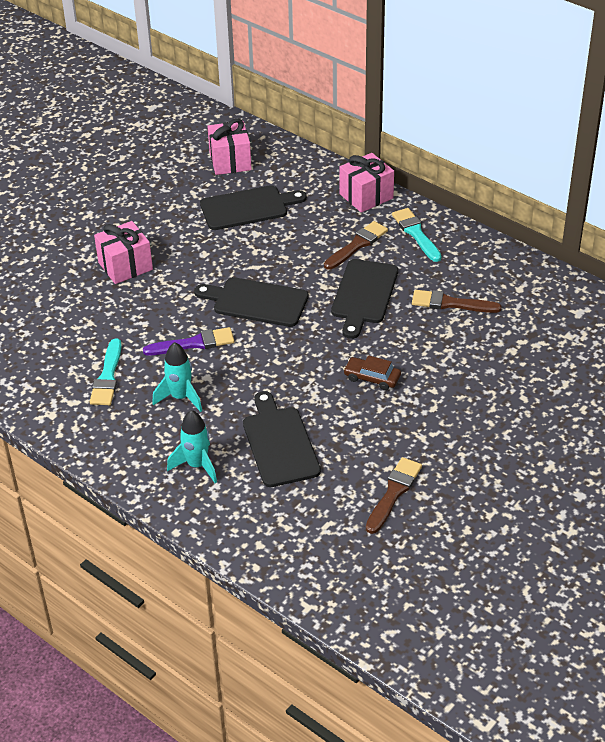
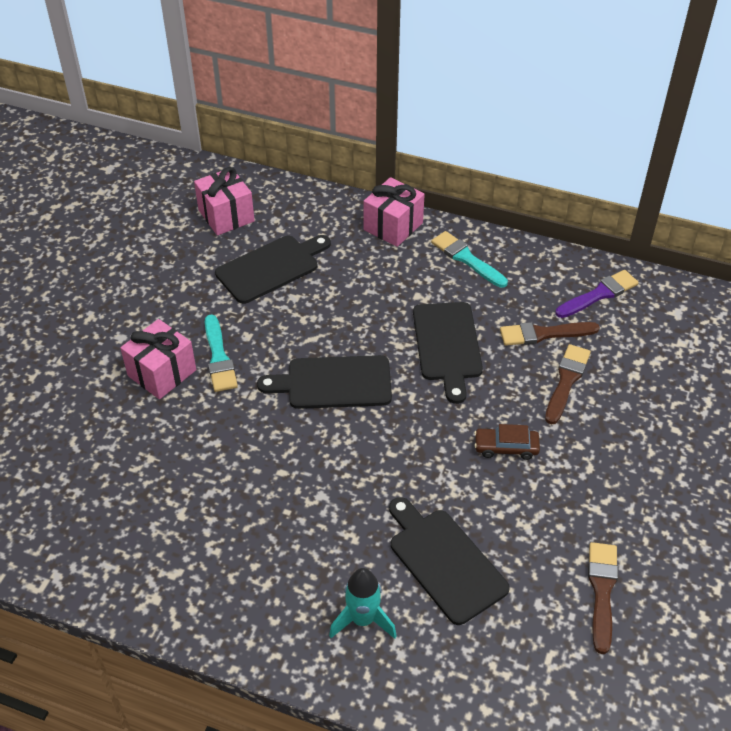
camera: 20 degrees left, 5 degrees up
(107, 377) = (202, 526): turquoise brush -> turquoise brush (219, 357)
(180, 397) = (302, 531): turquoise rocket -> none
(194, 343) = (286, 454): purple brush -> purple brush (599, 294)
(357, 245) = (411, 286): brown brush -> brown brush (566, 381)

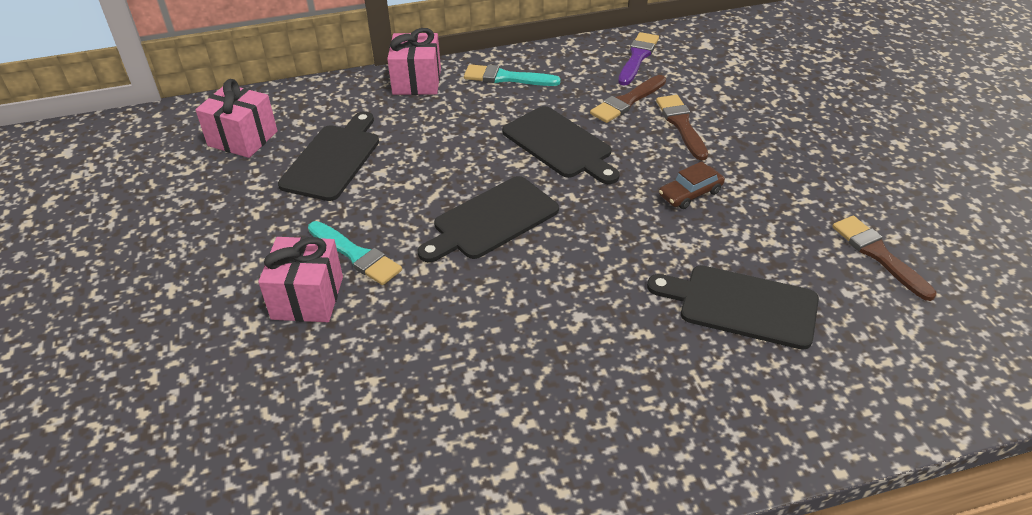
camera: 35 degrees left, 5 degrees down
(363, 620) = (729, 395): turquoise rocket -> none

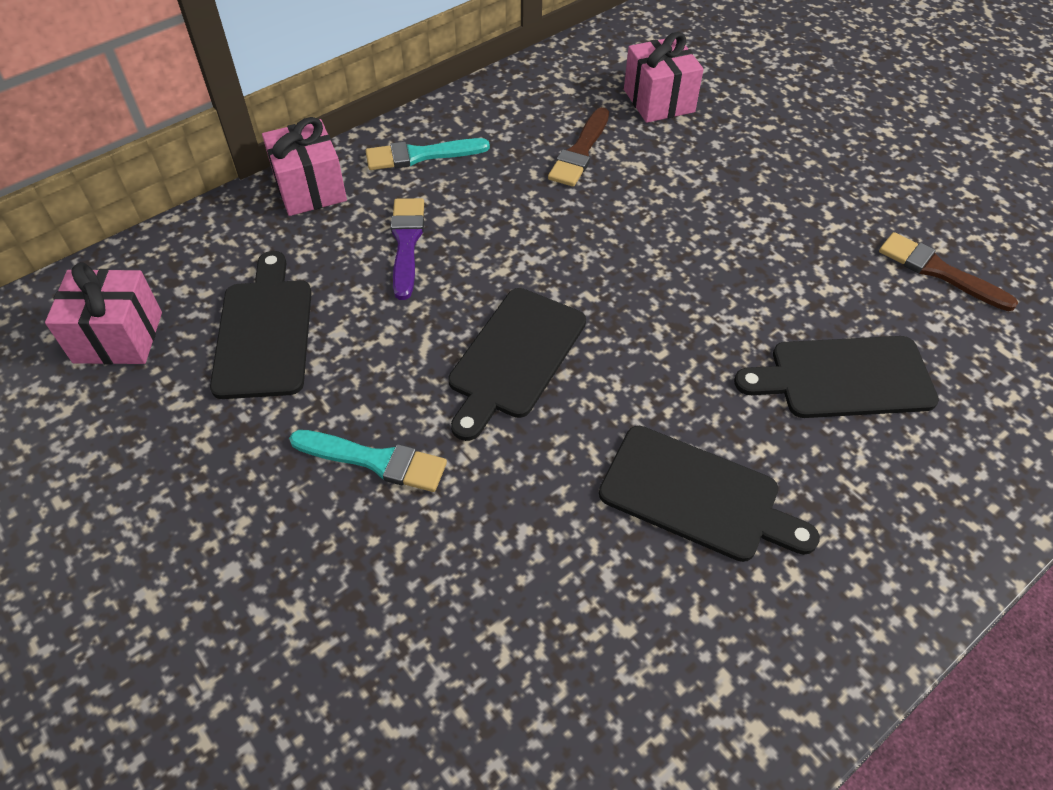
camera: 25 degrees left, 10 degrees up
(307, 298) = (347, 543): pink gift -> pink gift (658, 101)
(559, 145) = (536, 230): black cutting board -> black cutting board (696, 496)
(637, 57) = (559, 89): purple brush -> purple brush (406, 243)
(681, 125) = (656, 167): brown brush -> none
(690, 193) = (715, 253): brown car -> none

